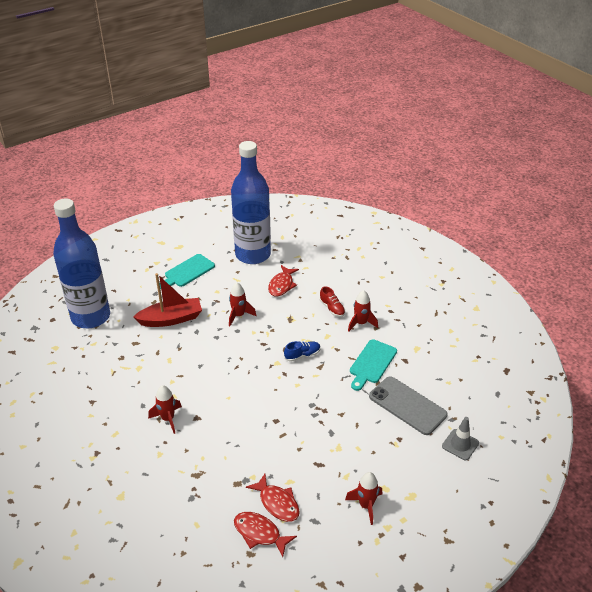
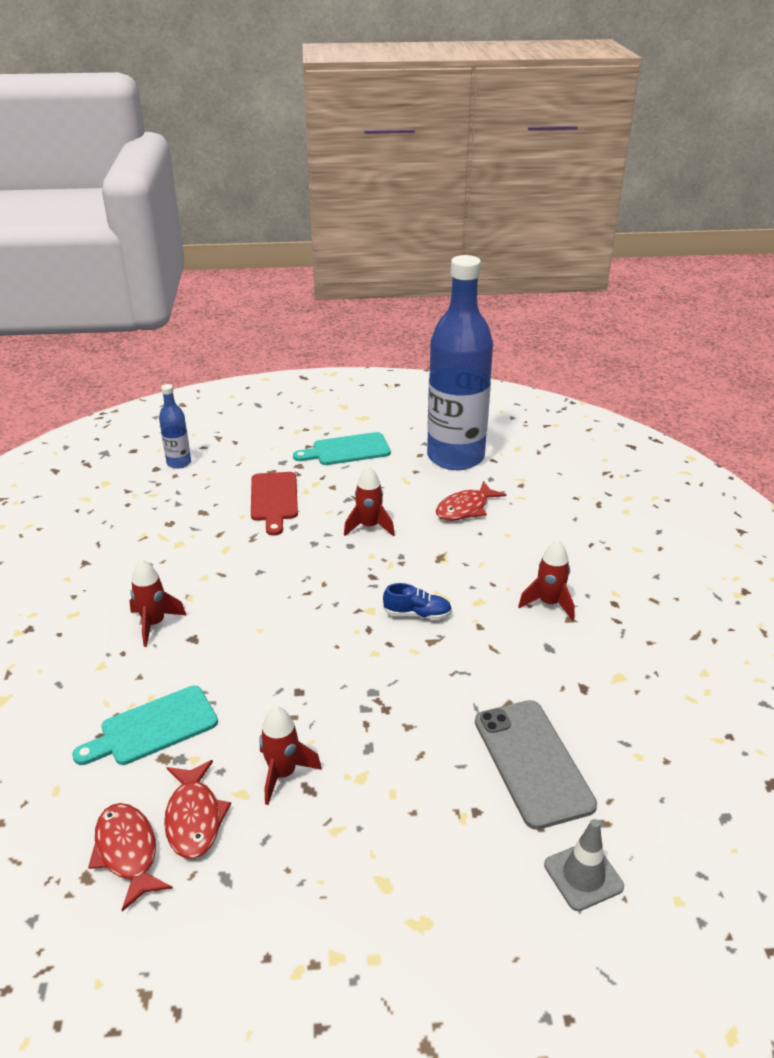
camera: 30 degrees right, 5 degrees down
(91, 317) = (179, 463): blue bottle -> blue bottle, size x0.42
(171, 319) = (274, 499): red boat -> red cutting board
(332, 308) = (518, 566): red shoe -> none
(366, 505) = (329, 897): red rocket -> red rocket (283, 774)
(372, 363) = (521, 670): turquoise cutting board -> turquoise cutting board (153, 727)

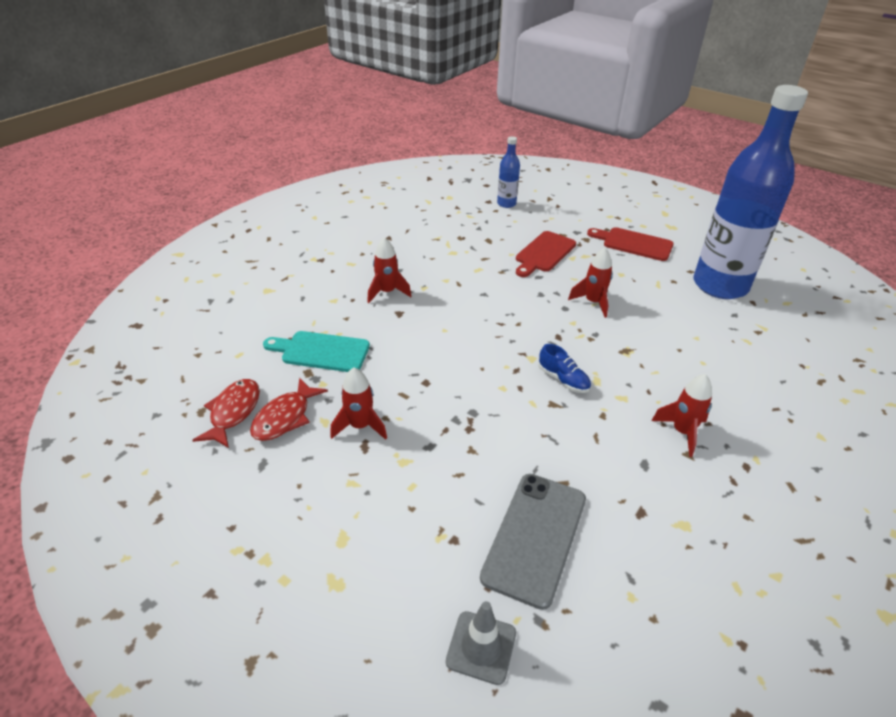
camera: 40 degrees right, 5 degrees up
(347, 450) = (634, 244): turquoise cutting board -> red cutting board
(465, 508) = (686, 326): red fish -> none

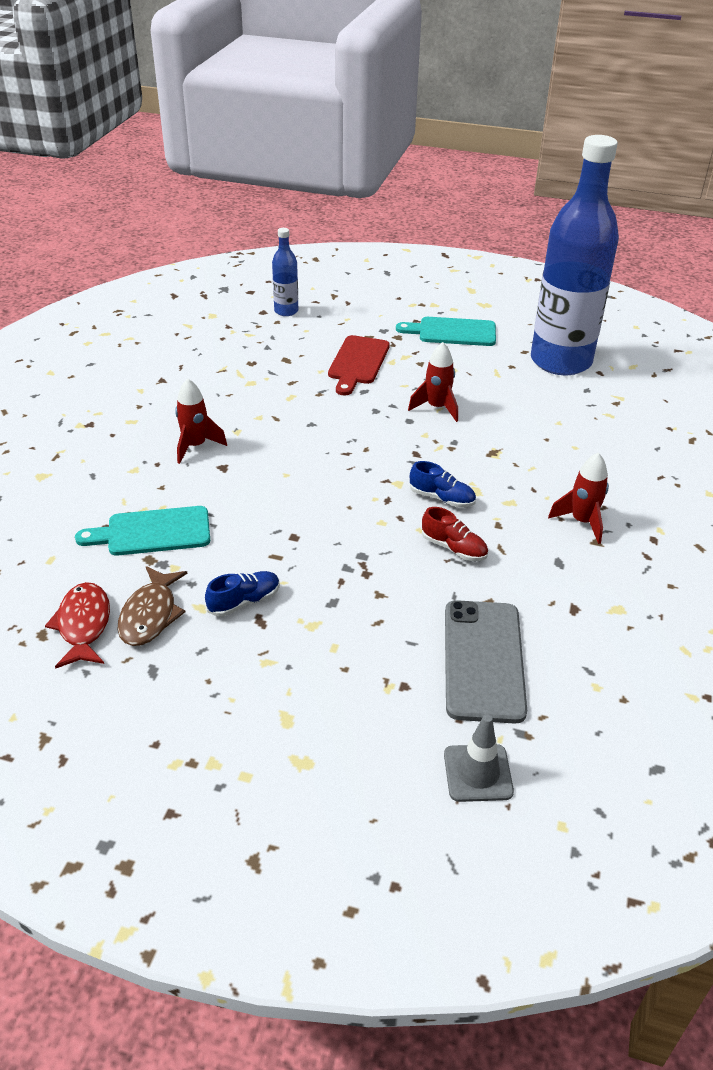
camera: 20 degrees left, 0 degrees up
(285, 417) = (150, 615): red fish -> brown fish
(360, 426) = (244, 602): red rocket -> blue shoe
(554, 426) = (454, 548): none -> red shoe
(634, 244) = (453, 332): red cutting board -> turquoise cutting board

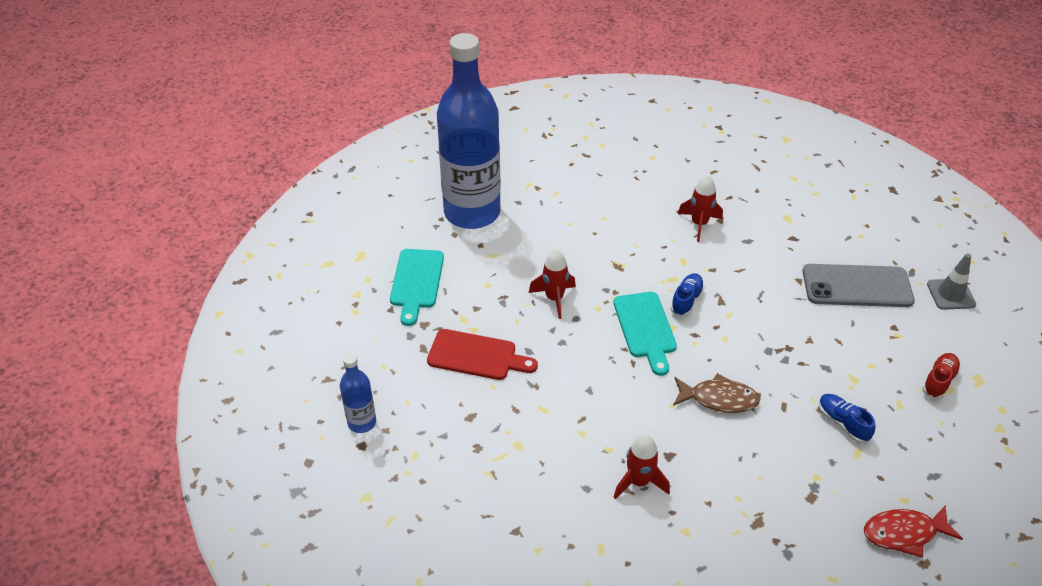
camera: 90 degrees left, 5 degrees up
(150, 615) = (877, 486): brown fish -> brown fish (719, 399)
(153, 532) = (775, 500): turquoise cutting board -> turquoise cutting board (645, 328)
(454, 548) = (746, 296): red shoe -> red shoe (939, 381)

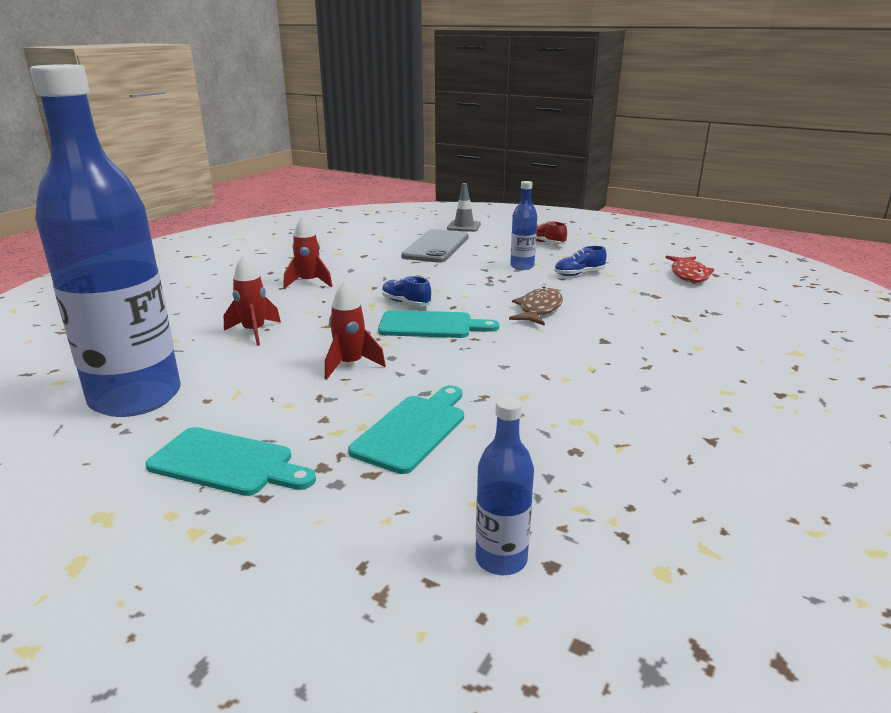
camera: 75 degrees left, 20 degrees down
(476, 356) = (412, 430): red cutting board -> turquoise cutting board
(639, 482) = (637, 359): red rocket -> red rocket (254, 332)
(837, 370) = (522, 266): none -> blue bottle

